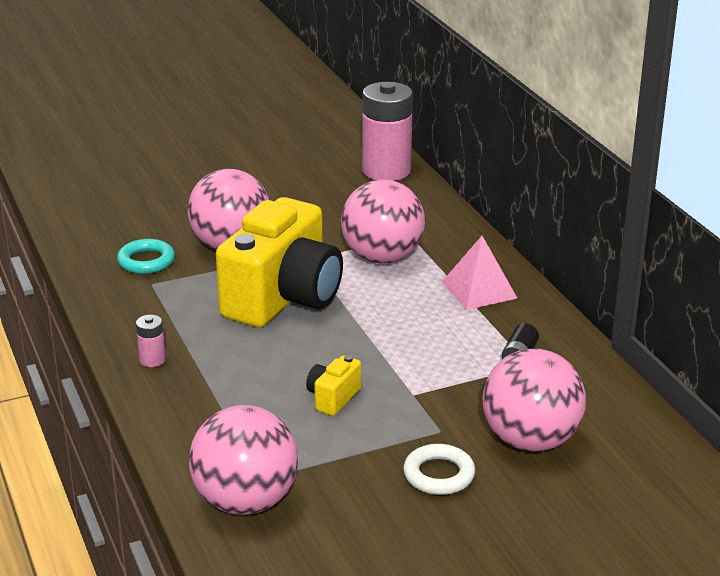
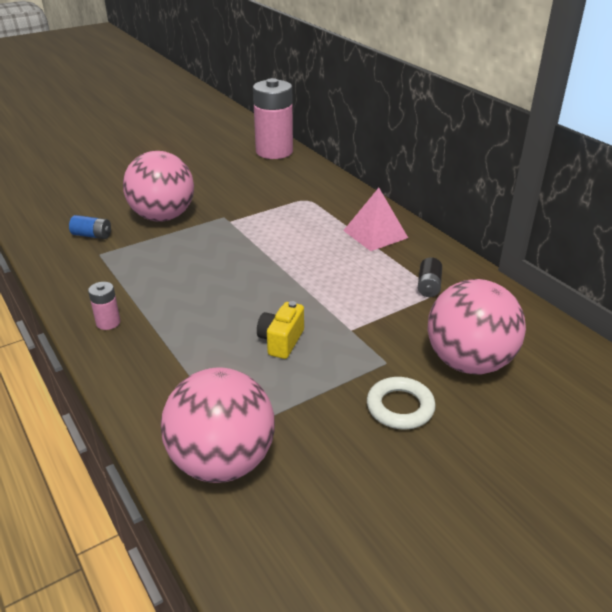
camera: 10 degrees left, 5 degrees up
(146, 261) = (92, 235): turquoise ring -> blue battery
(284, 299) = (216, 256): yellow camera -> none
(382, 257) = (289, 215): pink ball -> none

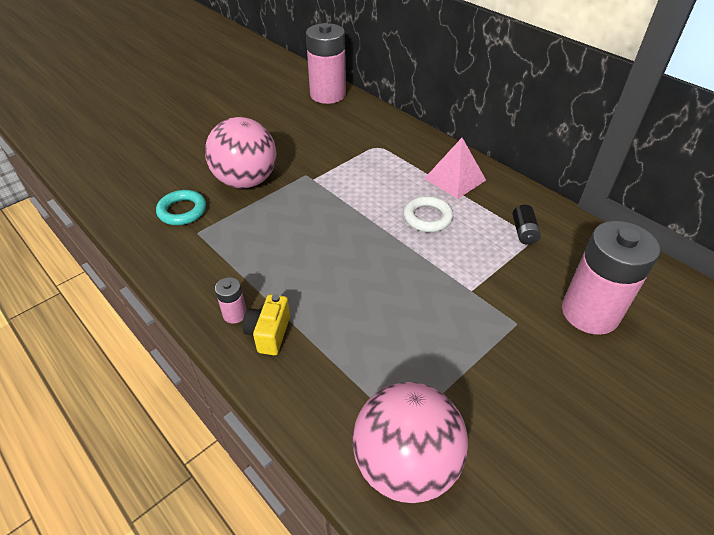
camera: 10 degrees left, 10 degrees up
(92, 235) = (182, 211): blue battery -> turquoise ring
(281, 341) = (411, 313): yellow camera -> yellow camera (269, 333)
(400, 407) = (547, 373): white ring -> white ring (427, 217)
(468, 362) = (589, 312): pink ball -> pink battery

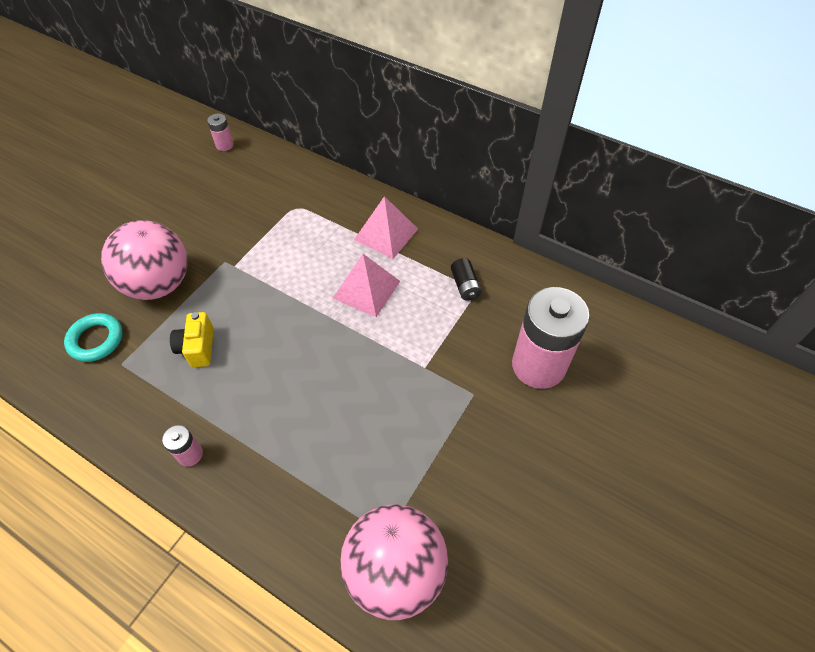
camera: 15 degrees left, 10 degrees up
(269, 333) = (232, 468): yellow camera -> yellow camera (198, 348)
(328, 95) = (224, 145): pink battery -> pink battery, size x0.43
(427, 217) = (366, 289): white ring -> pink pyramid

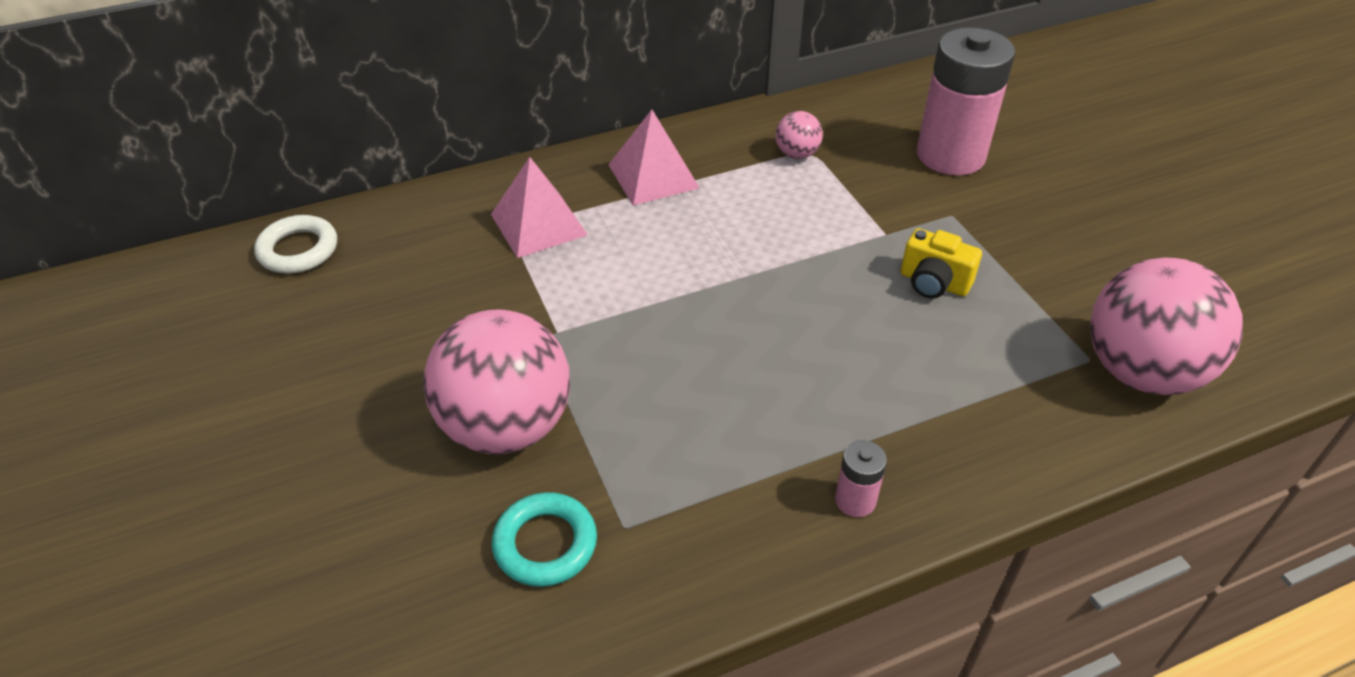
camera: 55 degrees left, 10 degrees down
(198, 348) = (674, 425): yellow camera -> yellow camera (933, 283)
(224, 145) = (298, 250): pink battery -> white ring
(366, 289) = (726, 229): pink pyramid -> pink pyramid (538, 224)
(465, 286) = (797, 154): black battery -> pink ball

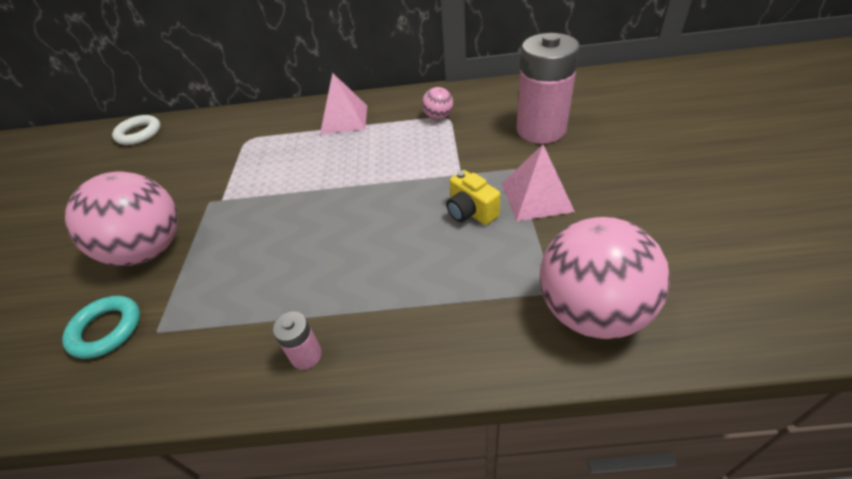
camera: 25 degrees right, 0 degrees up
(538, 224) = (261, 137): pink pyramid -> pink pyramid (536, 197)

